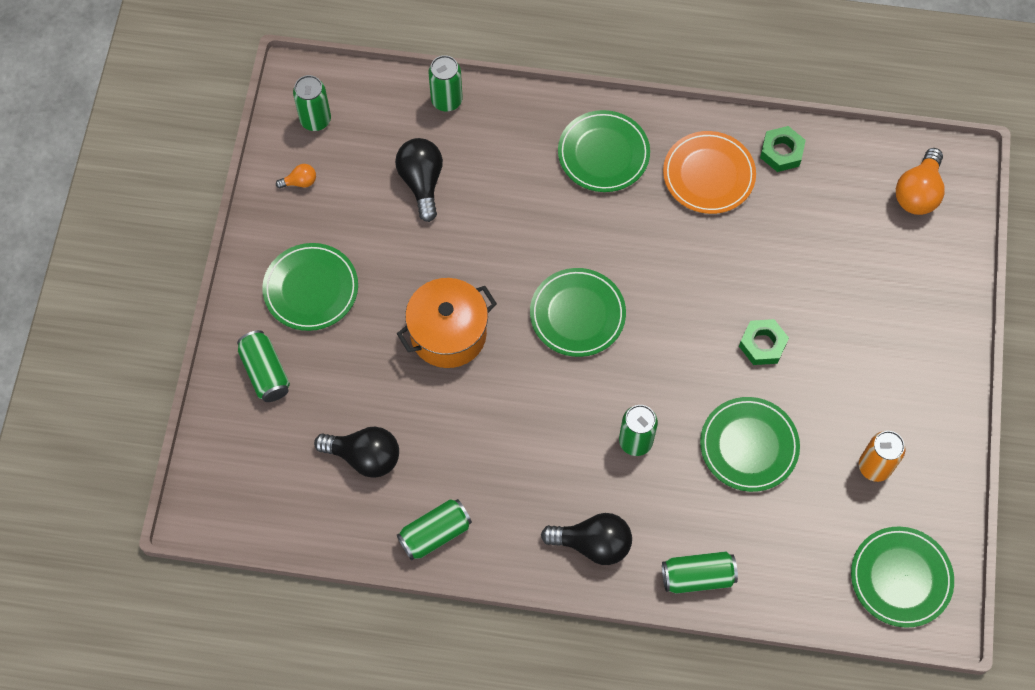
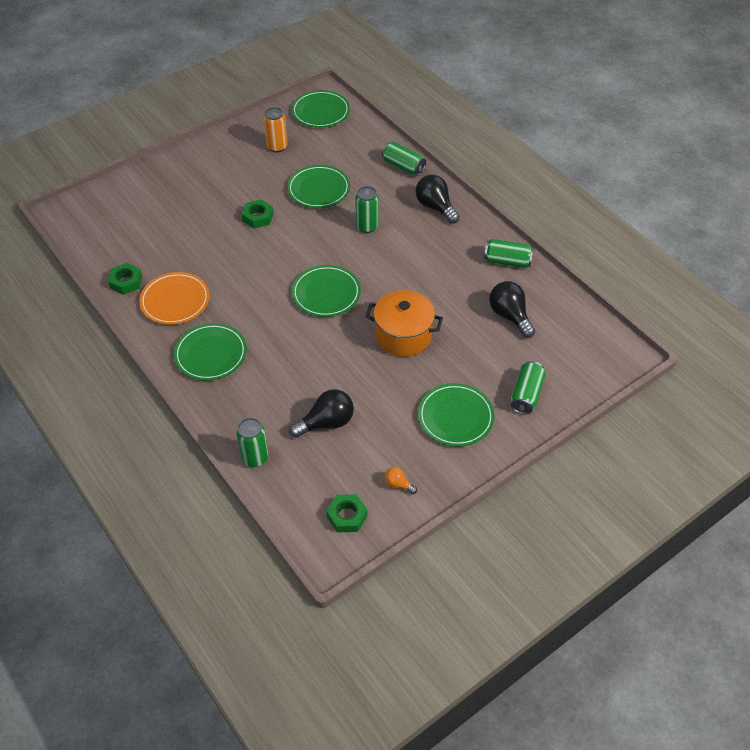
camera: 135 degrees left, 15 degrees down
(315, 120) = (347, 516): green can -> green nut
(422, 182) = (326, 422): black light bulb -> black light bulb turned 150 degrees counterclockwise
(918, 193) = (97, 217): orange light bulb -> none

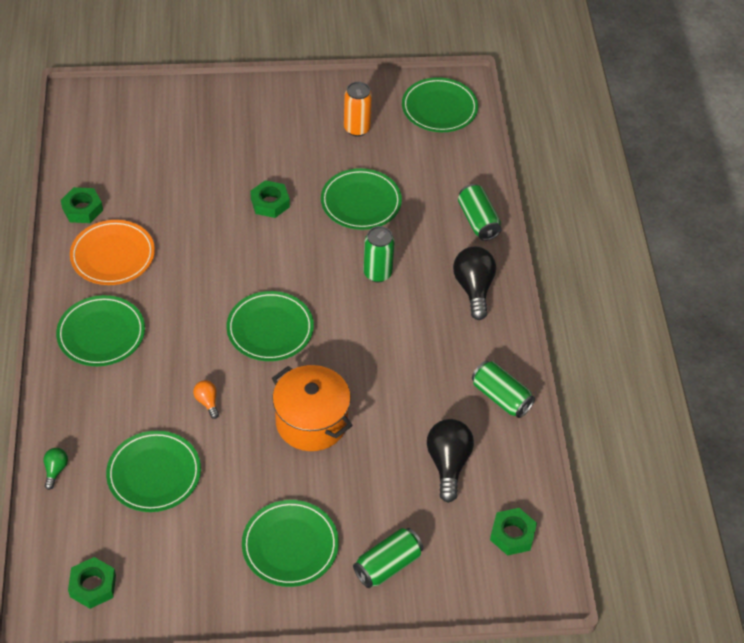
camera: 30 degrees right, 0 degrees up
(255, 457) = (55, 470): green can -> green light bulb
(326, 422) = (154, 474): black light bulb -> green plate
(398, 484) = (170, 583): orange light bulb -> orange light bulb (207, 402)
(583, 336) = (512, 535): none -> green nut

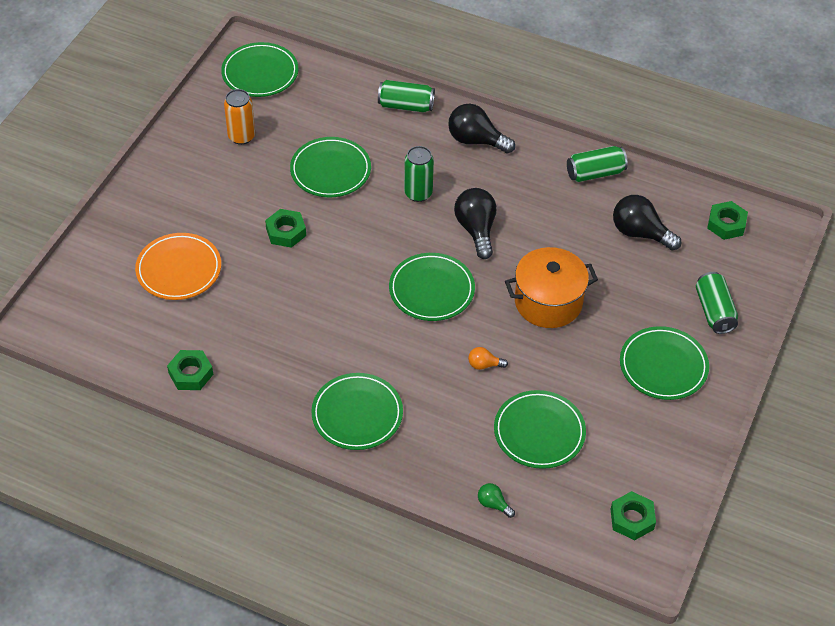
camera: 60 degrees left, 0 degrees up
(113, 255) = (267, 371): orange plate -> orange plate (179, 269)
(363, 333) = (476, 230): none -> black light bulb

